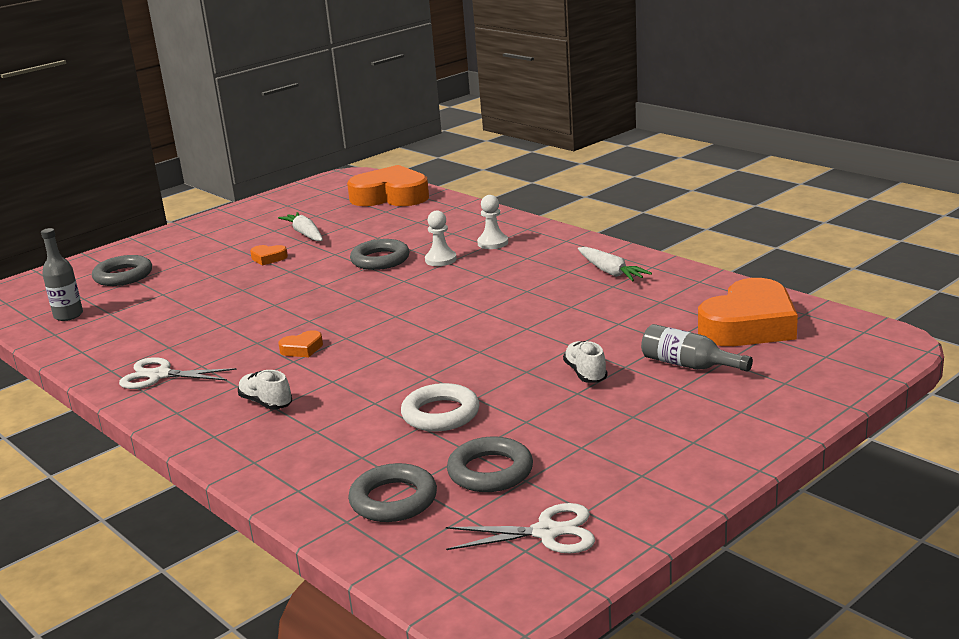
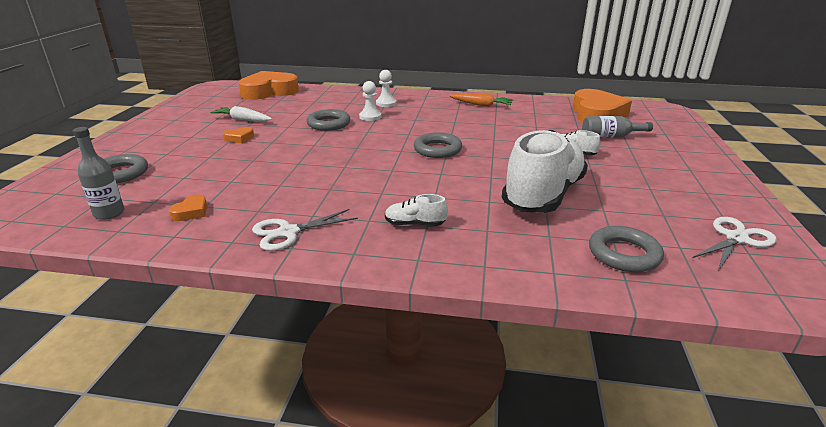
camera: 40 degrees left, 5 degrees up
(302, 349) = (374, 184): orange heart -> orange heart (191, 212)
(440, 414) = (543, 195): white ring -> white shoe
(490, 471) = (637, 217): grey ring -> grey ring (437, 149)
(610, 272) = (481, 105): white carrot -> orange carrot

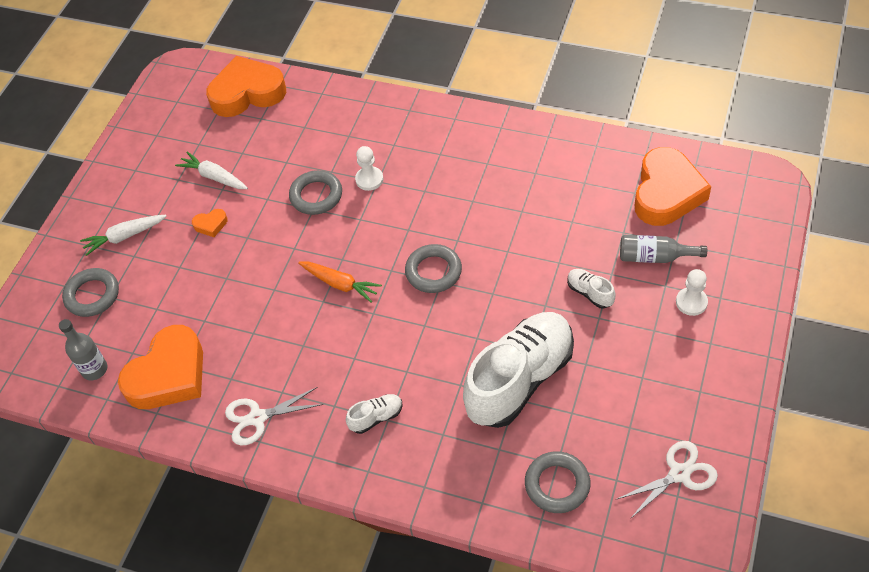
camera: 15 degrees right, 25 degrees up
(159, 146) = (124, 237): none -> white carrot
(191, 212) = (169, 375): orange heart -> orange heart, size x2.44
(386, 103) = (396, 141): white pawn -> white pawn (691, 302)
(415, 224) = (376, 417): white shoe -> white shoe turned 135 degrees clockwise
(481, 105) = (521, 154): orange carrot -> orange carrot (340, 284)

